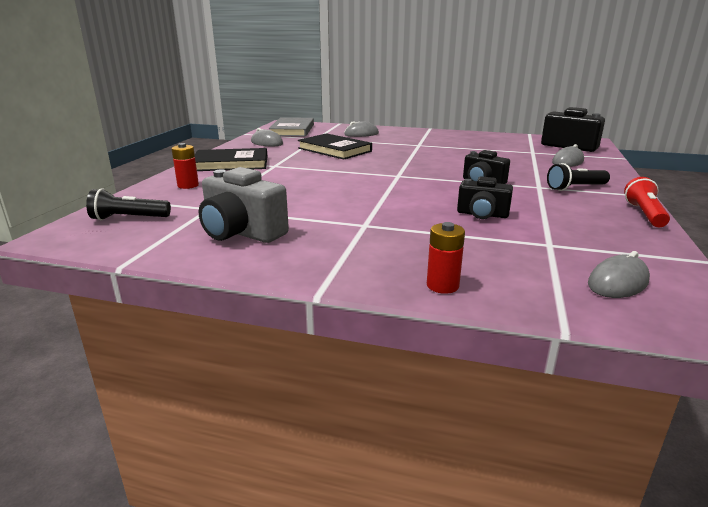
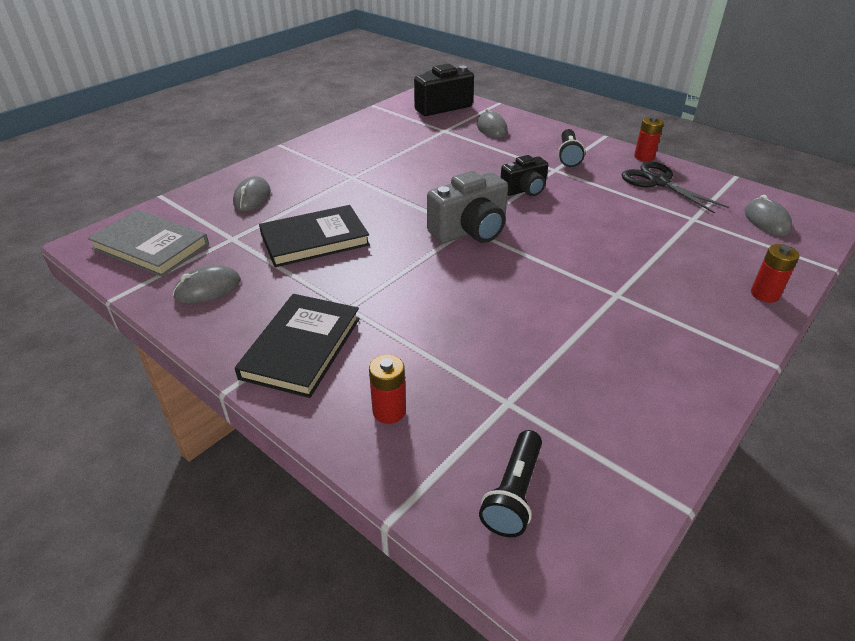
camera: 65 degrees left, 15 degrees up
(241, 233) = (610, 387): grey camera -> grey camera (470, 231)
(482, 214) = (616, 223): black camera -> none
(599, 224) = (658, 182): none -> black scissors
(644, 214) = (644, 157): red flashlight -> red battery

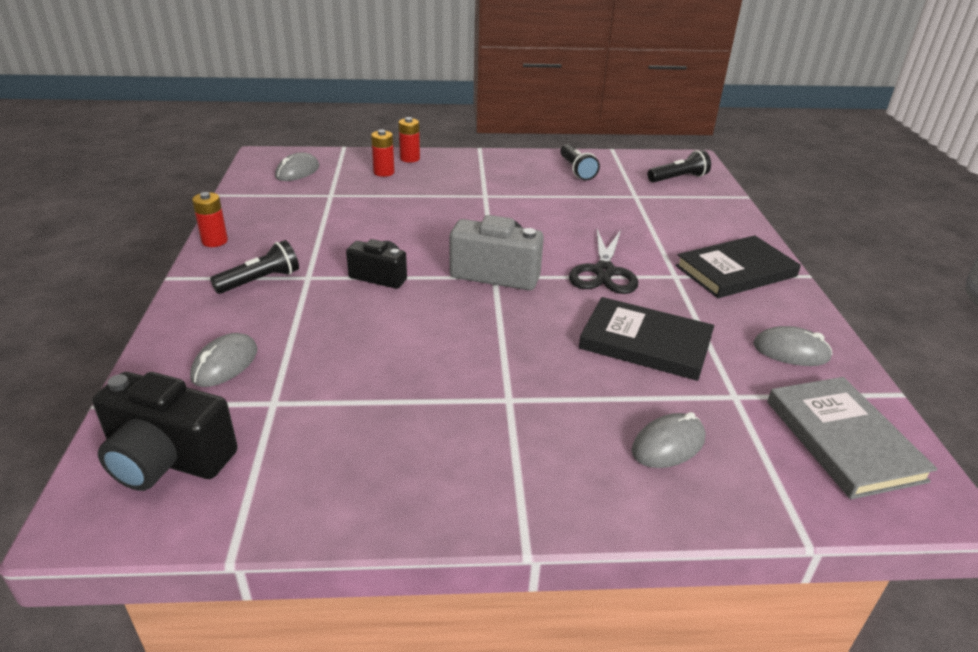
camera: 135 degrees left, 5 degrees down
(389, 411) = (707, 221): red battery -> red battery (384, 172)
(628, 405) = (577, 170): none -> black flashlight
(658, 182) = (273, 221): black scissors -> black scissors (604, 272)

